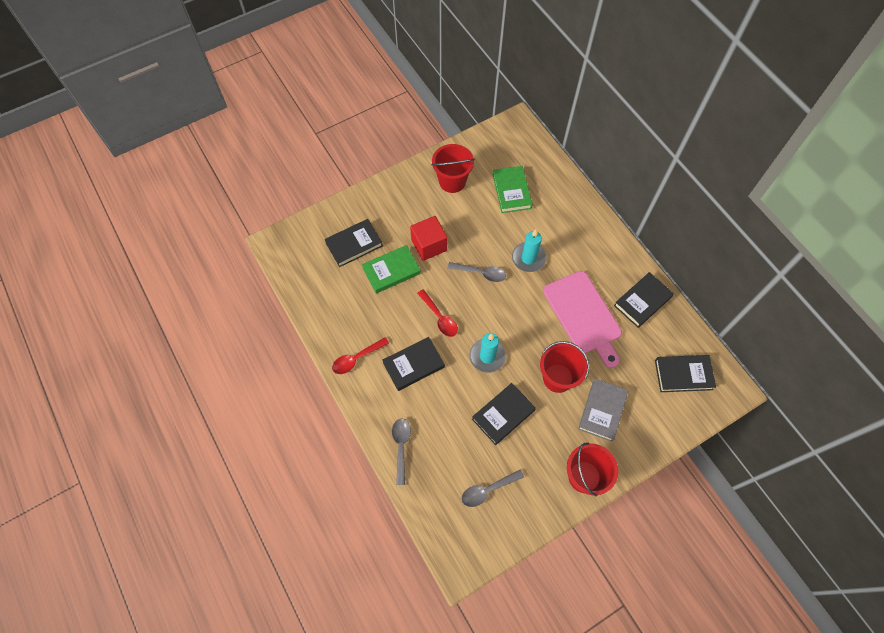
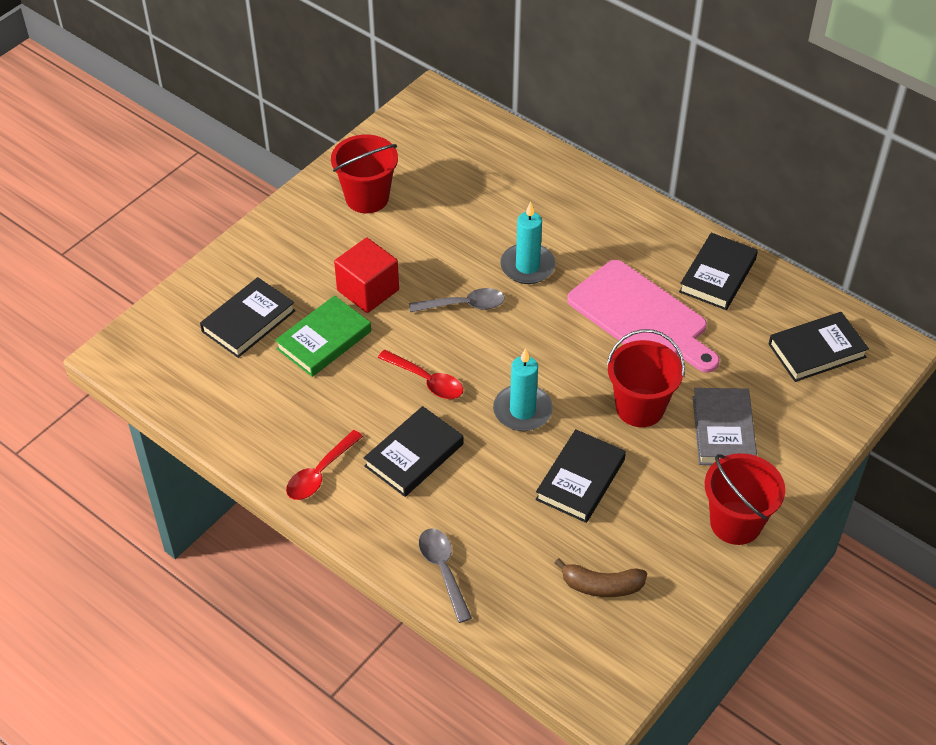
camera: 20 degrees left, 15 degrees down
(487, 490) = (601, 586): grey spoon -> brown banana
(511, 191) = (463, 187): green book -> none

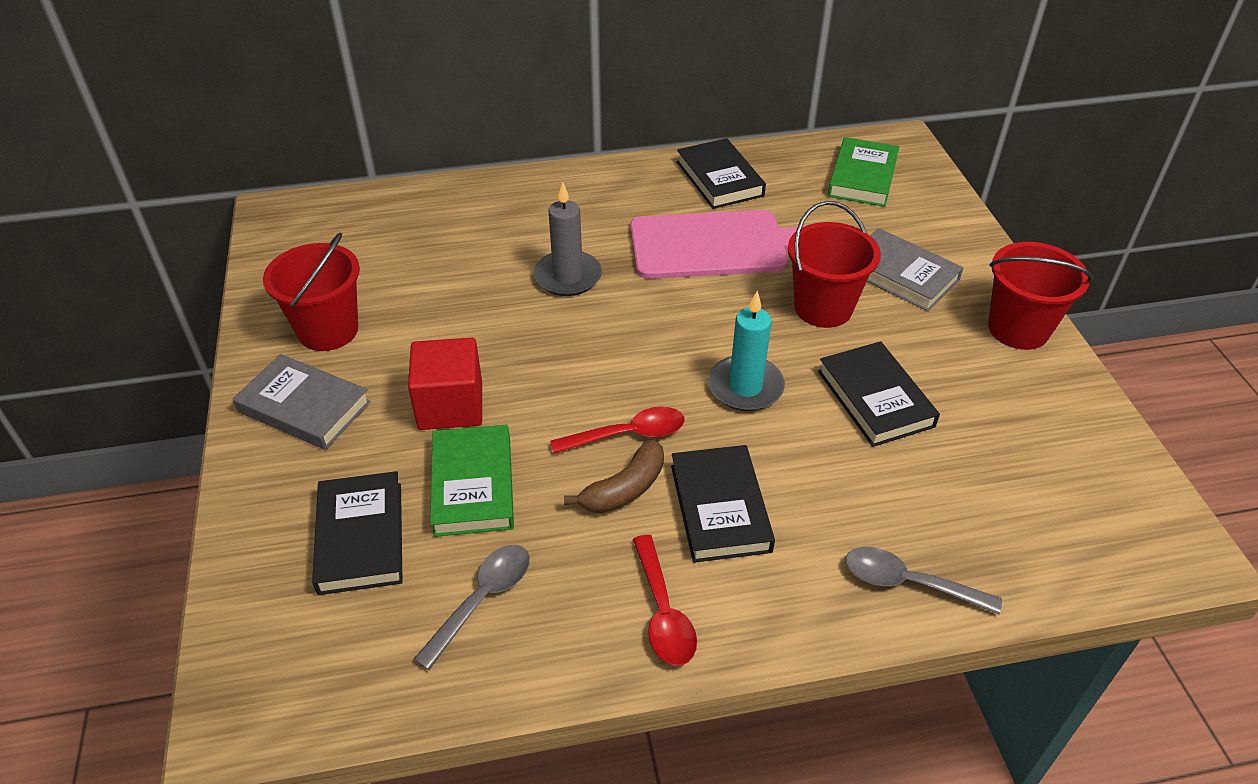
camera: 50 degrees left, 5 degrees down
(305, 233) = (304, 407): none -> grey book
(464, 305) = (561, 347): grey spoon -> grey spoon (482, 600)
(527, 266) = (568, 277): turquoise candle -> grey candle
(601, 586) = (1028, 464): brown banana -> brown banana (624, 489)
(816, 350) = (862, 177): black book -> green book

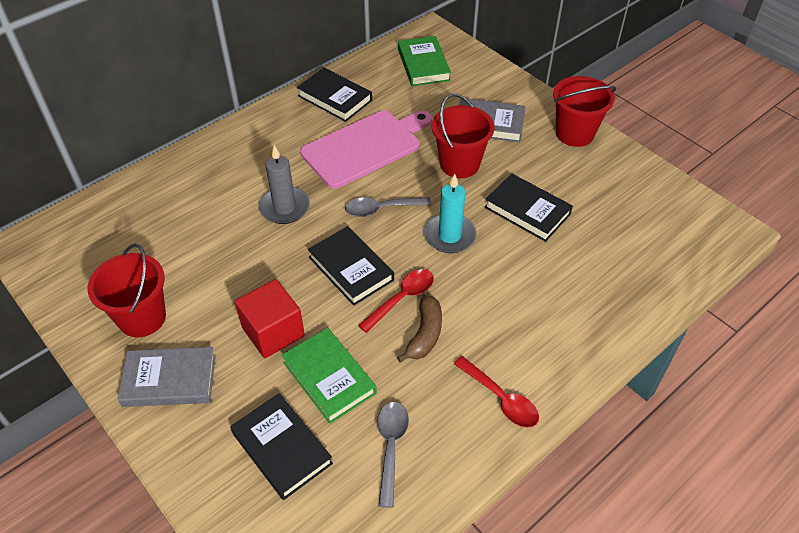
camera: 30 degrees left, 5 degrees up
(720, 508) = (488, 319): black book -> black book (351, 268)
(908, 583) = (616, 314): grey spoon -> grey spoon (382, 209)

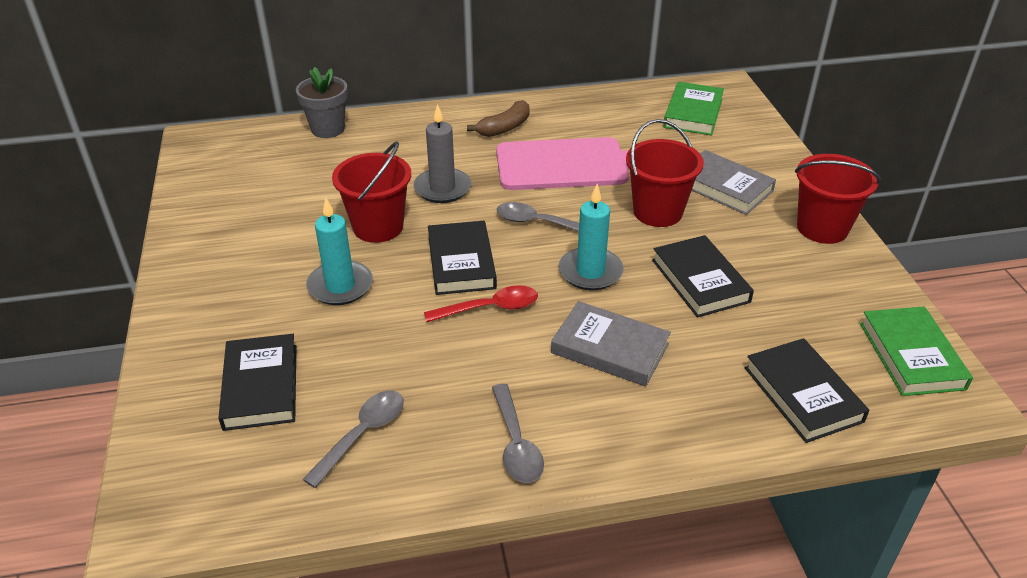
camera: 30 degrees right, 10 degrees down
(140, 188) = (328, 129): none -> grey flower pot
(142, 318) = (238, 229): red bucket -> red bucket (378, 227)
(169, 380) = (216, 287): grey book -> grey book (610, 348)
(273, 332) = (340, 286): red cube -> turquoise candle
(329, 377) = (357, 346): green book -> green book (911, 355)
(335, 98) = (572, 114): black book -> black book (803, 394)
(425, 334) = (486, 349): brown banana -> brown banana (504, 128)
(500, 398) = (516, 443): red spoon -> grey spoon

